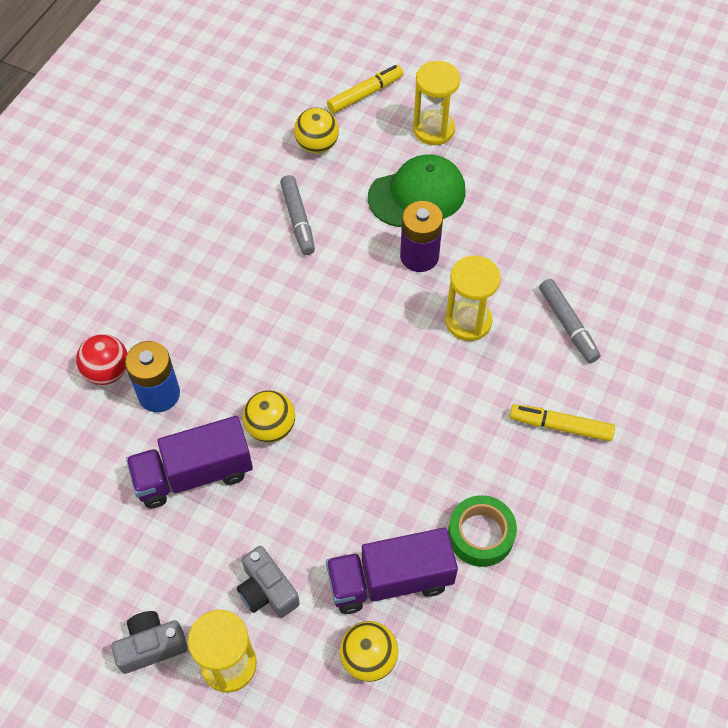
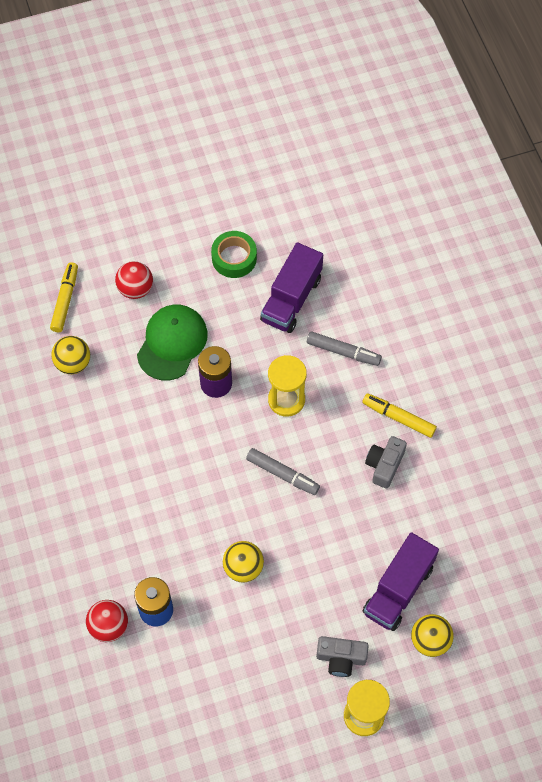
camera: 45 degrees left, 5 degrees up
(151, 646) = (313, 748): grey camera -> grey camera (384, 465)
(193, 474) = (230, 635): purple truck -> purple truck (291, 299)
(298, 220) = (116, 424): grey marker -> grey marker (282, 474)
(433, 129) = (135, 289): yellow hourglass -> red ball
(480, 535) = (418, 519): green tape -> green tape (234, 258)
(560, 426) = (398, 418): yellow marker -> yellow marker turned 60 degrees clockwise

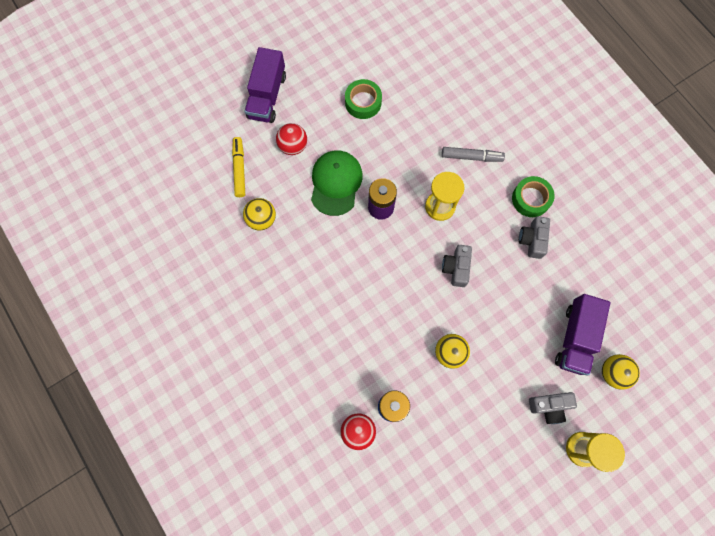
camera: 15 degrees left, 10 degrees up
(282, 474) = (456, 268): grey marker -> grey camera
(291, 299) = (418, 124): purple truck -> purple truck (267, 96)
(398, 418) = (531, 199): yellow marker -> green tape

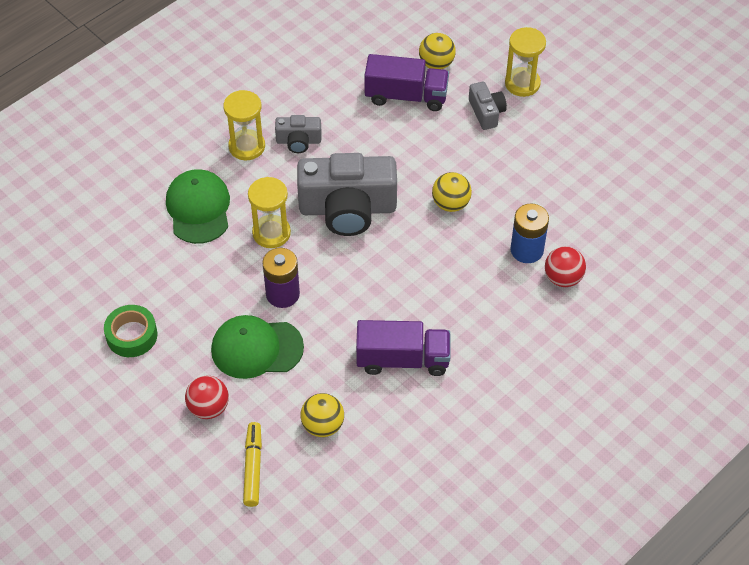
camera: 100 degrees left, 20 degrees down
(239, 169) = (253, 467): yellow marker -> yellow marker turned 105 degrees clockwise
(267, 96) = (133, 455): purple truck -> purple truck (403, 359)
(456, 268) = (347, 208): grey camera -> grey camera, size x2.08
(471, 157) = (198, 208): grey marker -> green cap
(531, 199) = (247, 146): green tape -> yellow hourglass

